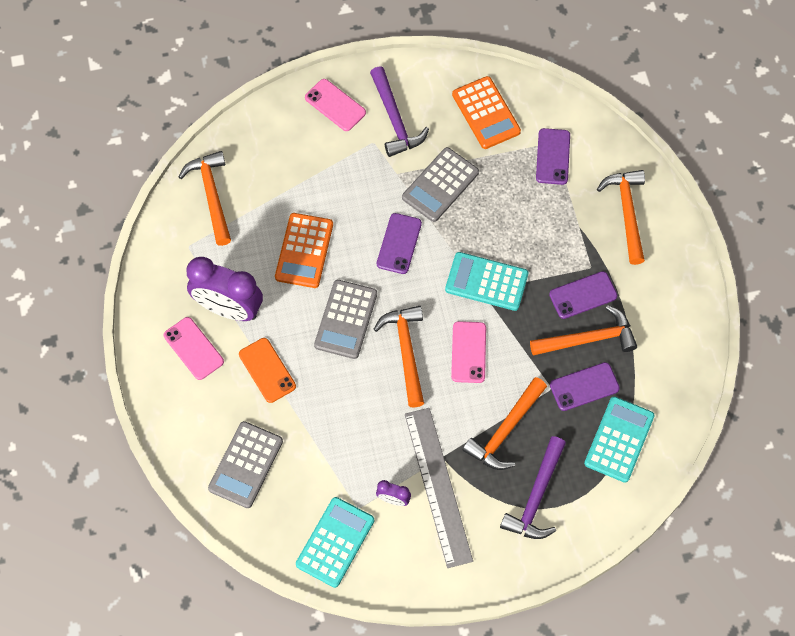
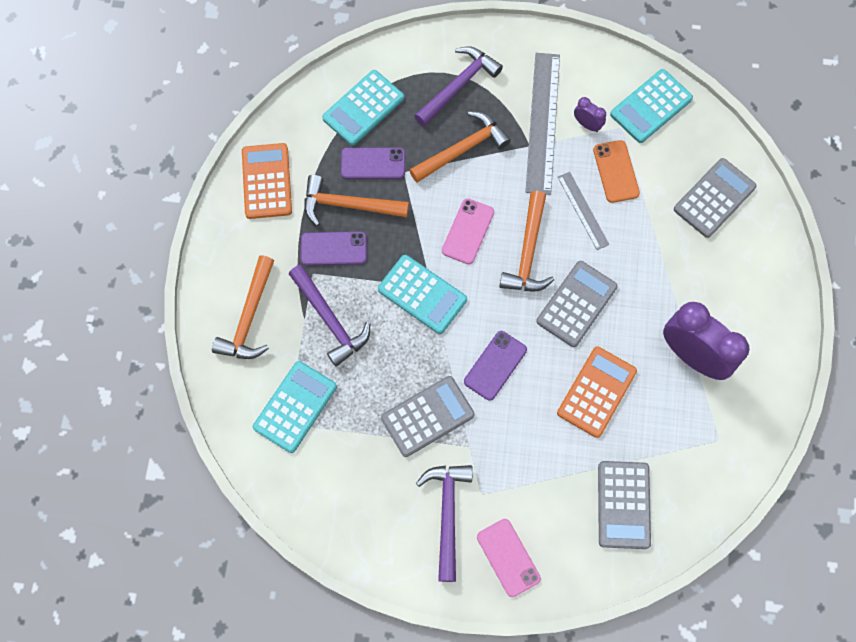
camera: 160 degrees left, 5 degrees up
(193, 348) = (738, 326): pink phone -> none
(211, 195) = (679, 492): orange hammer -> none
(254, 171) = (624, 505): none -> grey calculator
(267, 370) = (670, 280): orange phone -> orange phone (615, 171)
(368, 409) = (583, 210): none -> grey ruler
(486, 113) = (343, 485): orange calculator -> orange calculator (266, 181)
(553, 156) = (295, 407): purple phone -> turquoise calculator
(557, 234) = (330, 319): none -> purple hammer

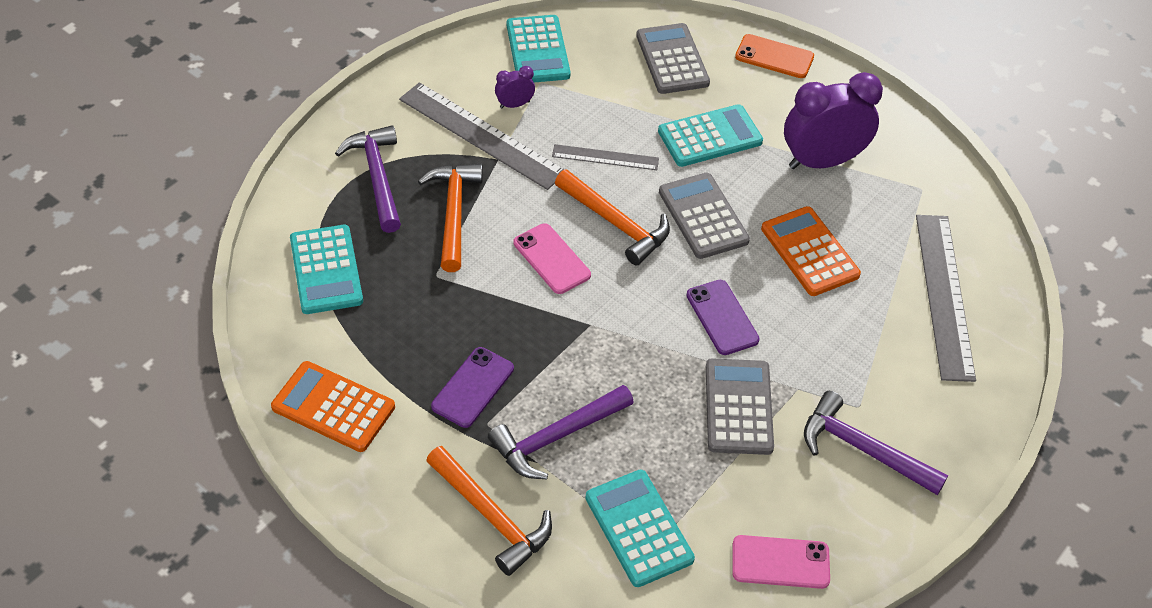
camera: 60 degrees left, 20 degrees down
(330, 319) = (557, 437): purple hammer -> purple hammer turned 150 degrees clockwise
(348, 205) = (432, 346): orange hammer -> none
(373, 163) = (400, 297): purple phone -> none
(422, 294) = (593, 336): turquoise calculator -> turquoise calculator (710, 136)
(508, 557) = (944, 421): pink phone -> pink phone (780, 562)
(615, 171) = (584, 111): orange phone -> orange phone (774, 57)
(624, 505) = (944, 295): grey calculator -> grey ruler

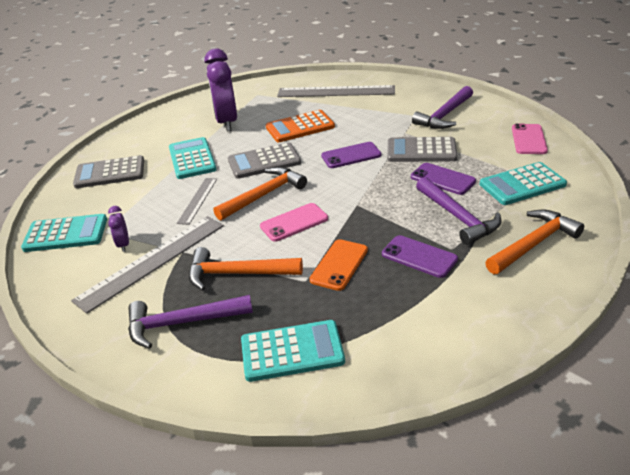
camera: 80 degrees left, 15 degrees down
(333, 407) = (450, 335): orange calculator -> none
(655, 428) = (442, 179): none -> purple phone
(774, 57) = (128, 136): orange phone -> orange phone (339, 265)

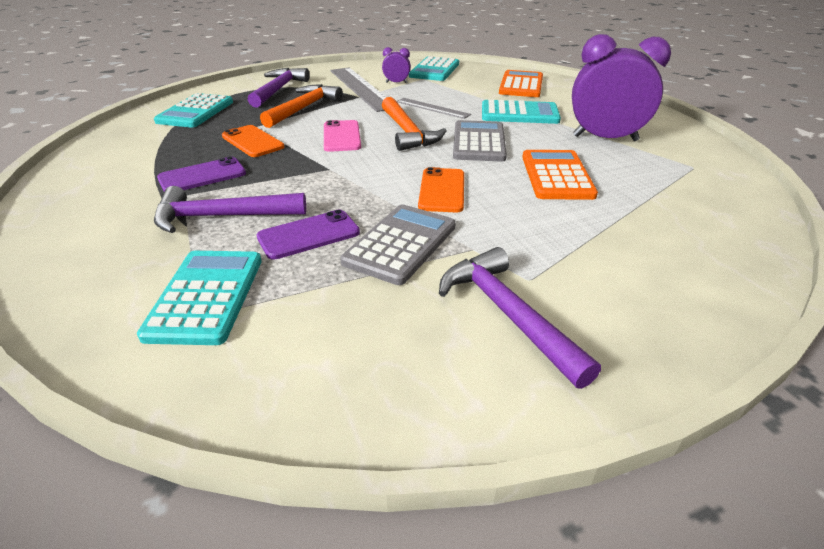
camera: 110 degrees right, 0 degrees up
(110, 173) = (521, 85): grey calculator -> orange calculator
(336, 92) = (683, 229): grey ruler -> none
(351, 156) = (442, 190): purple phone -> orange phone
(528, 139) = (314, 382): pink phone -> none
(533, 244) = (102, 245): orange hammer -> none

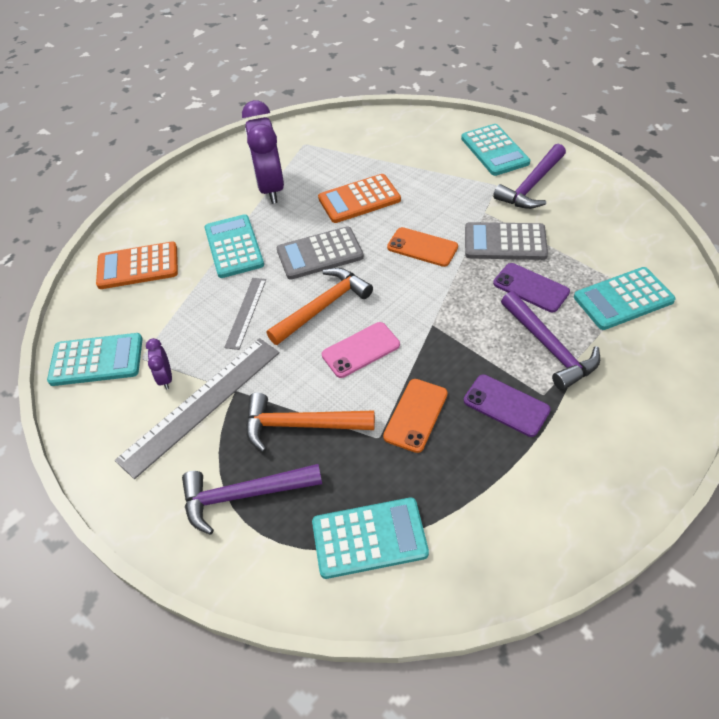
camera: 110 degrees left, 15 degrees up
(442, 190) = (422, 247): orange phone -> orange phone turned 45 degrees clockwise
(631, 311) = (494, 150): none -> turquoise calculator

